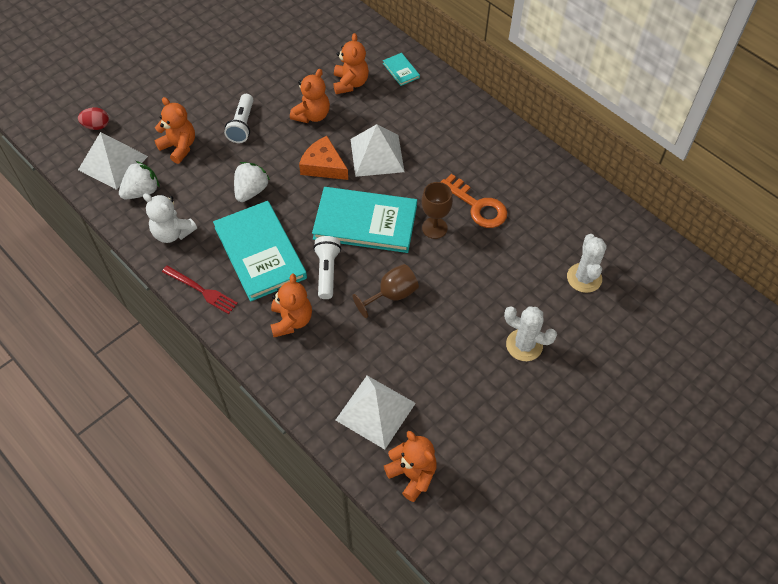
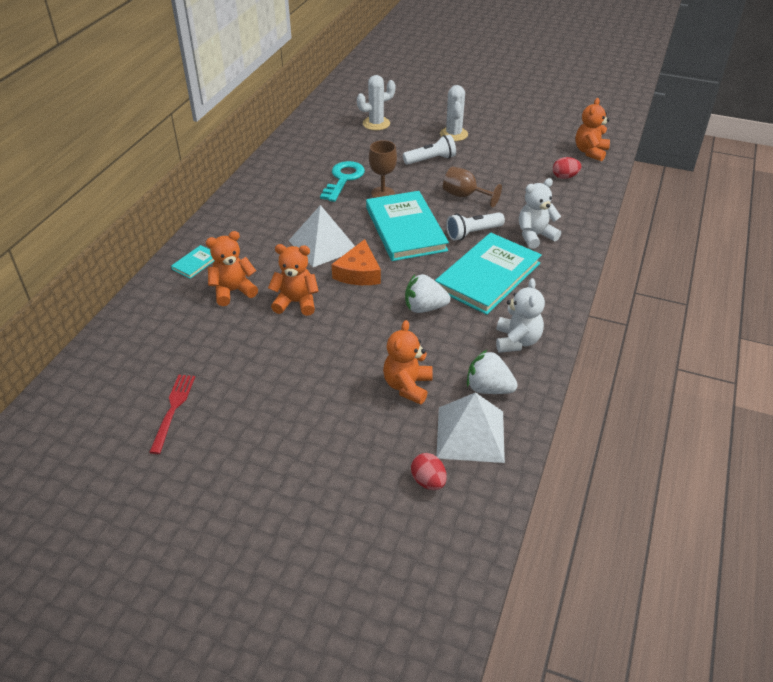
camera: 115 degrees left, 15 degrees down
(201, 290) = (557, 295): red fork -> red fork (173, 409)
(242, 125) = (342, 348): white flashlight -> white flashlight (431, 160)
(291, 320) = (535, 236): orange teddy bear -> white teddy bear
(375, 411) = (564, 177): white pyramid -> red egg
(477, 206) = (343, 179): orange key -> turquoise key

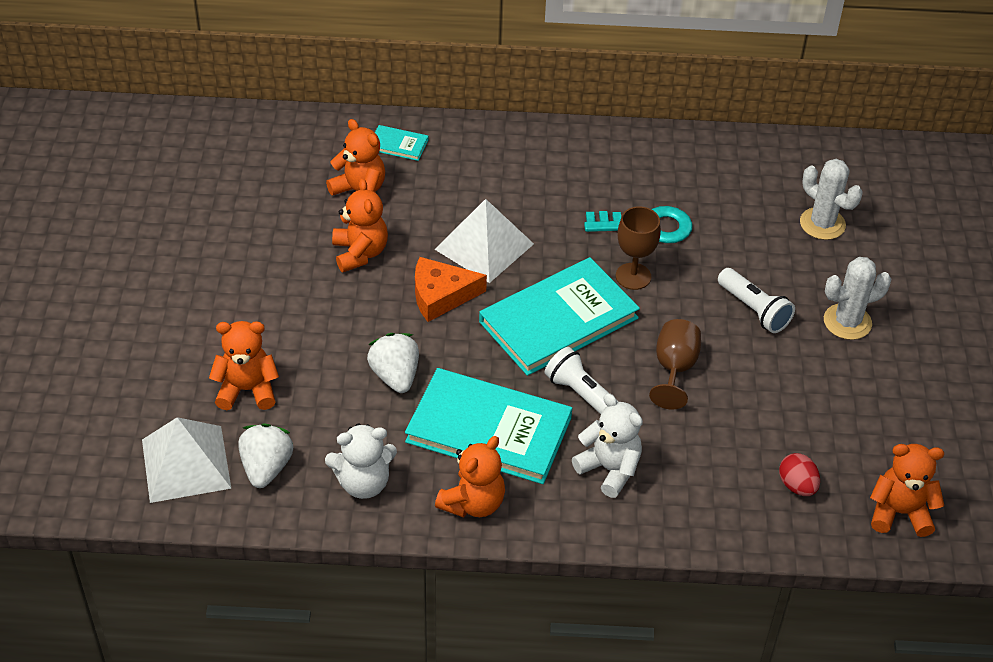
camera: 70 degrees right, 5 degrees up
(173, 409) = (156, 208): red fork -> none
(428, 481) = (107, 439): red egg -> none
(547, 295) = (473, 503): none -> orange teddy bear

